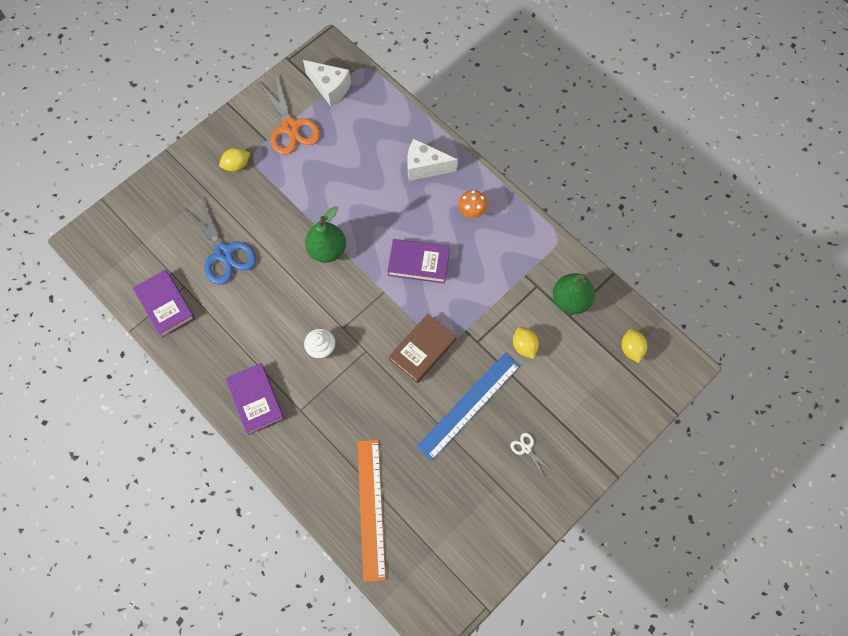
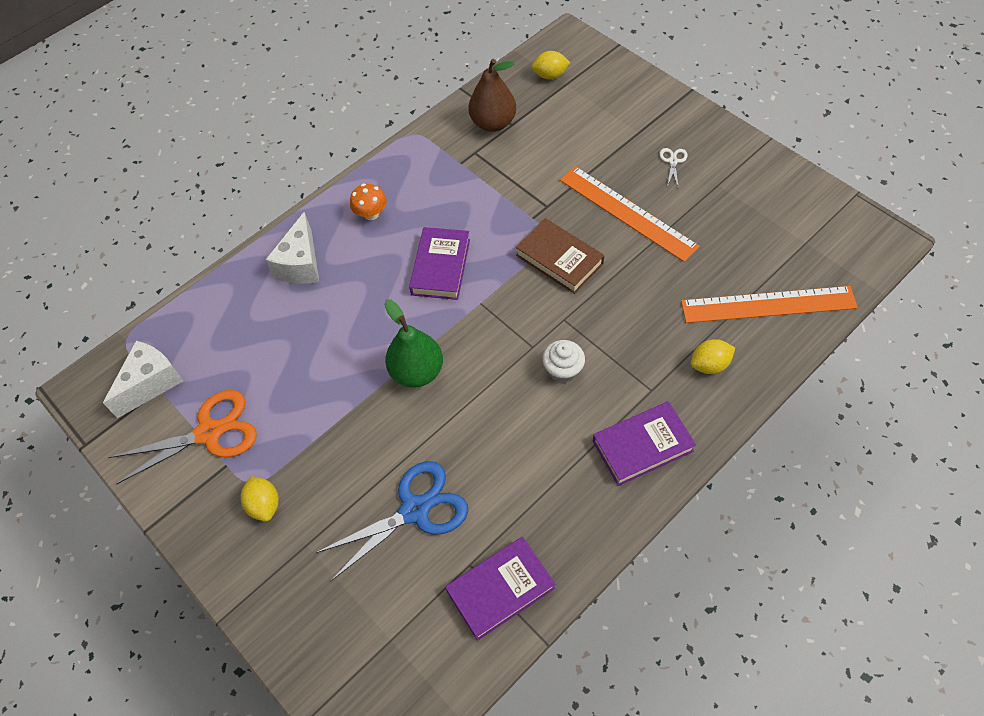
camera: 85 degrees left, 10 degrees down
(469, 405) = (627, 212): blue ruler -> orange ruler
(524, 346) = (550, 163): yellow lemon -> yellow lemon (709, 365)
(526, 449) = (673, 161): white scissors -> white scissors turned 135 degrees clockwise
(570, 300) = (493, 123): green pear -> brown pear

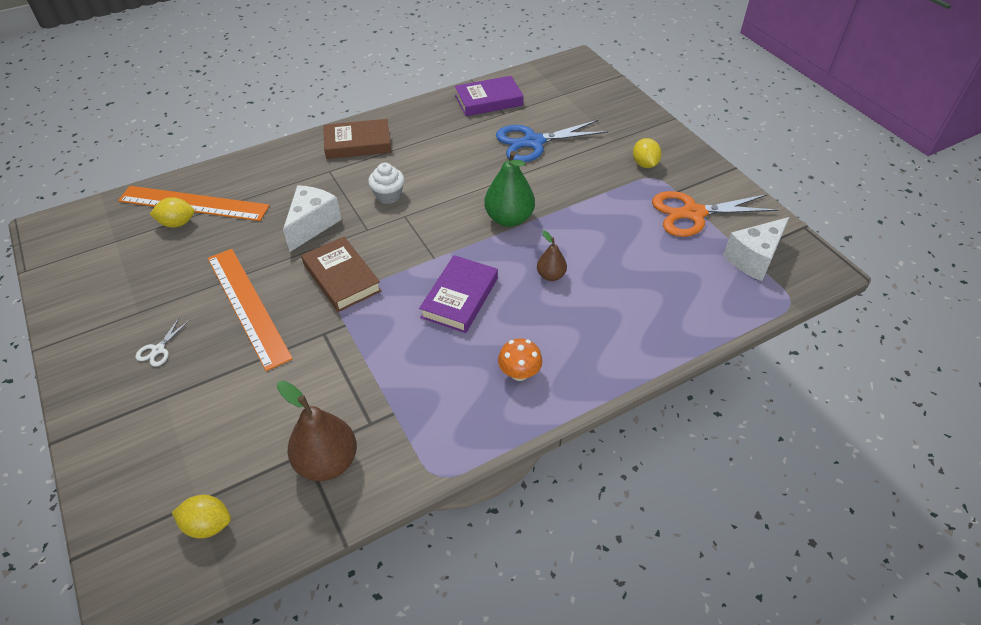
camera: 170 degrees left, 10 degrees down
(301, 264) = (606, 334): white cheese -> white cheese (312, 225)
(359, 311) = (551, 275): none -> brown pear
(642, 446) = (358, 143): purple book -> brown book
(709, 365) = (274, 176): yellow lemon -> yellow lemon (177, 223)

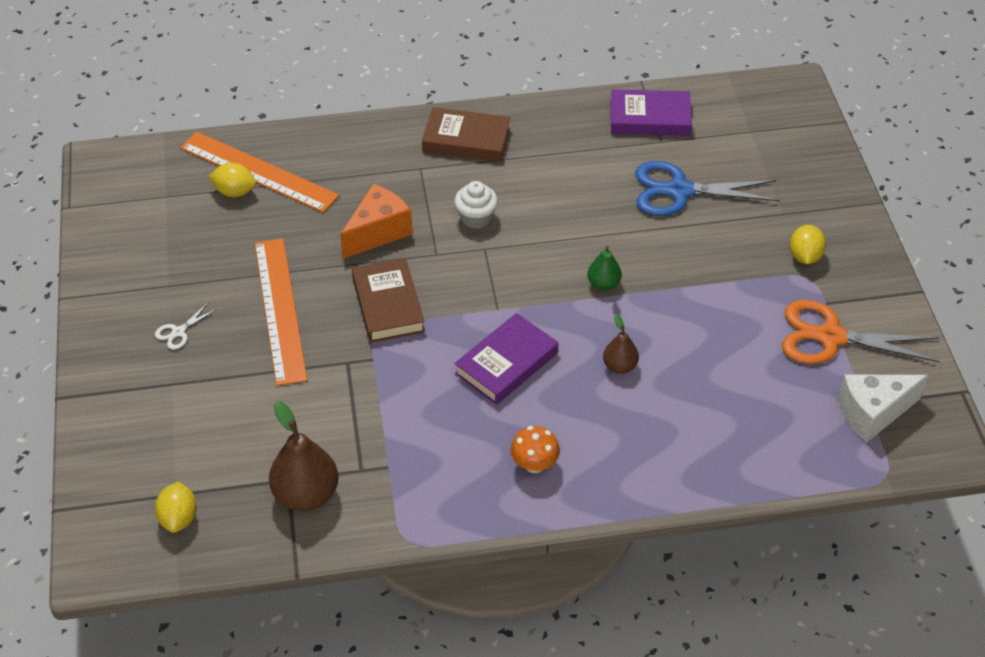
camera: 20 degrees right, 0 degrees up
(208, 525) = (179, 518): yellow lemon -> yellow lemon turned 60 degrees clockwise
(312, 225) = (378, 232): white cheese -> orange cheese
(509, 218) = (603, 284): green pear -> green pear, size x0.56

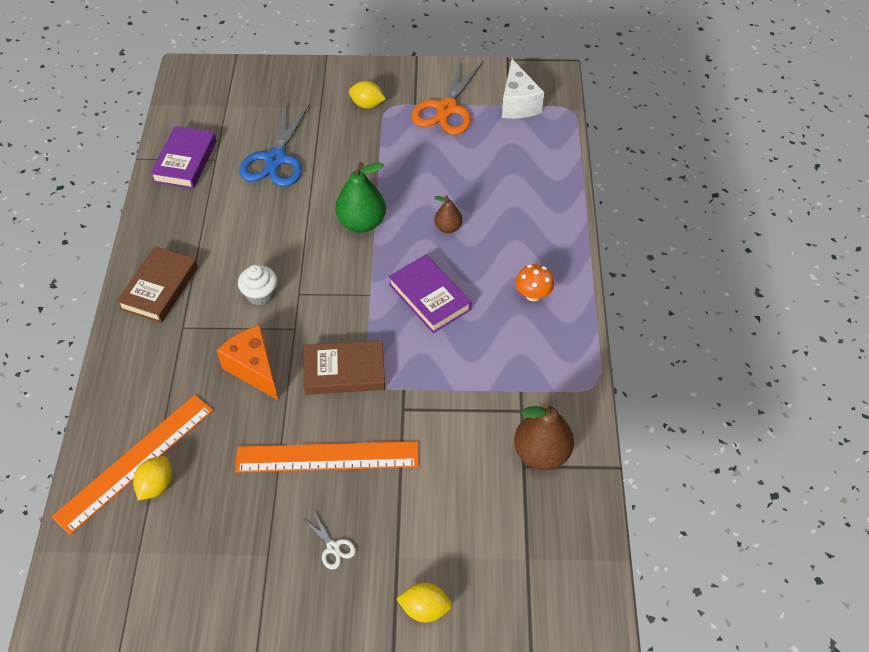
camera: 80 degrees left, 5 degrees up
(179, 518) = (554, 556): yellow lemon -> yellow lemon (424, 608)
(603, 284) = (361, 223): green pear -> green pear, size x1.79

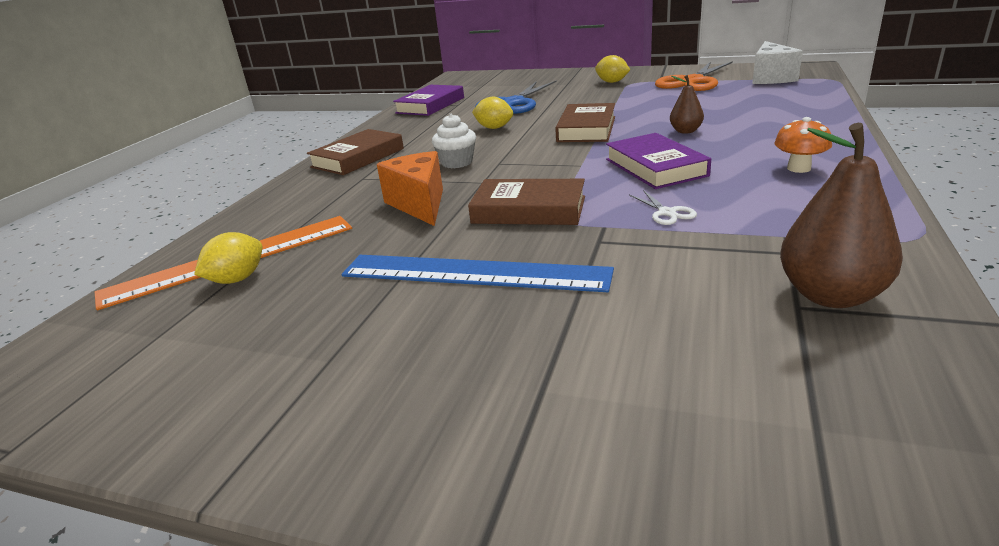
camera: 20 degrees right, 25 degrees down
(327, 457) = (473, 273): orange ruler -> blue ruler
(333, 547) = (435, 365): white scissors -> white scissors (667, 213)
(361, 223) = (586, 129): green pear -> brown book
(424, 608) = (575, 477): yellow lemon -> yellow lemon (494, 128)

